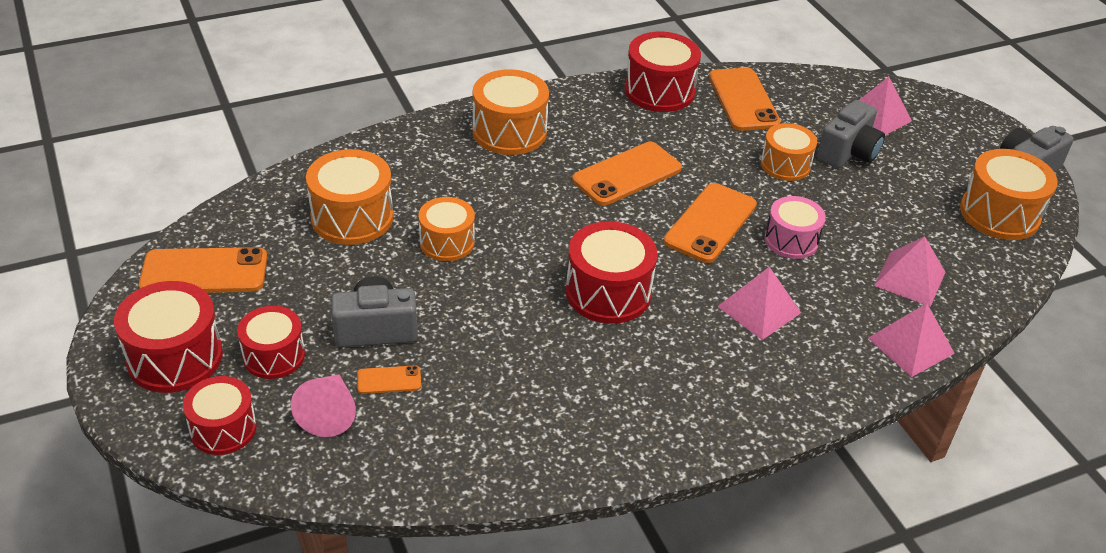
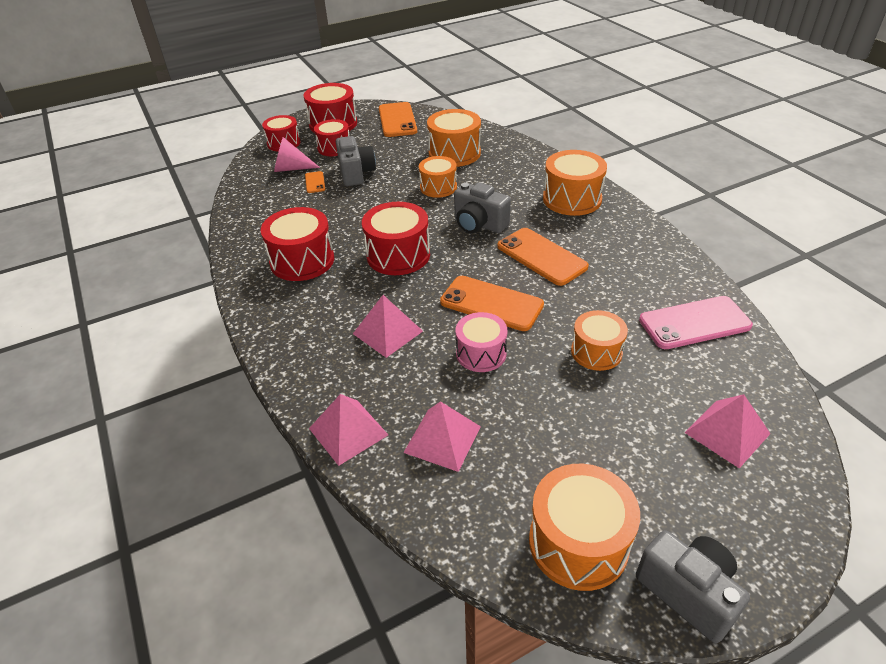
camera: 90 degrees right, 0 degrees up
(659, 91) = (675, 269): red drum -> red drum (302, 260)
(743, 100) = (694, 323): orange phone -> pink phone
(848, 152) = (641, 402): grey camera -> grey camera (479, 224)

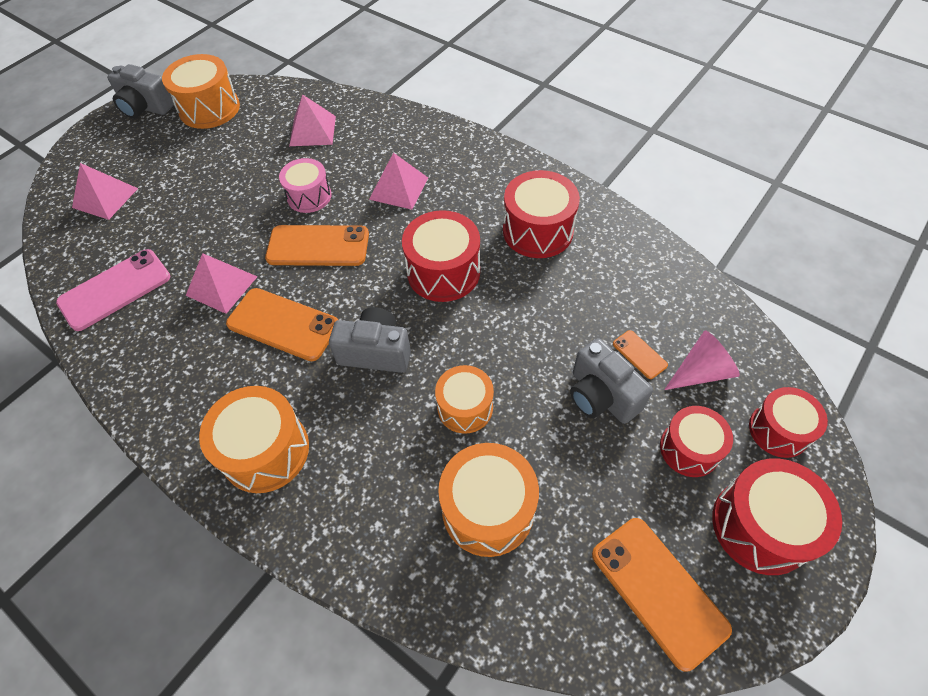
camera: 155 degrees right, 15 degrees up
(348, 431) = (380, 115): pink pyramid -> pink pyramid (222, 286)
(596, 352) = (209, 229): orange drum -> none

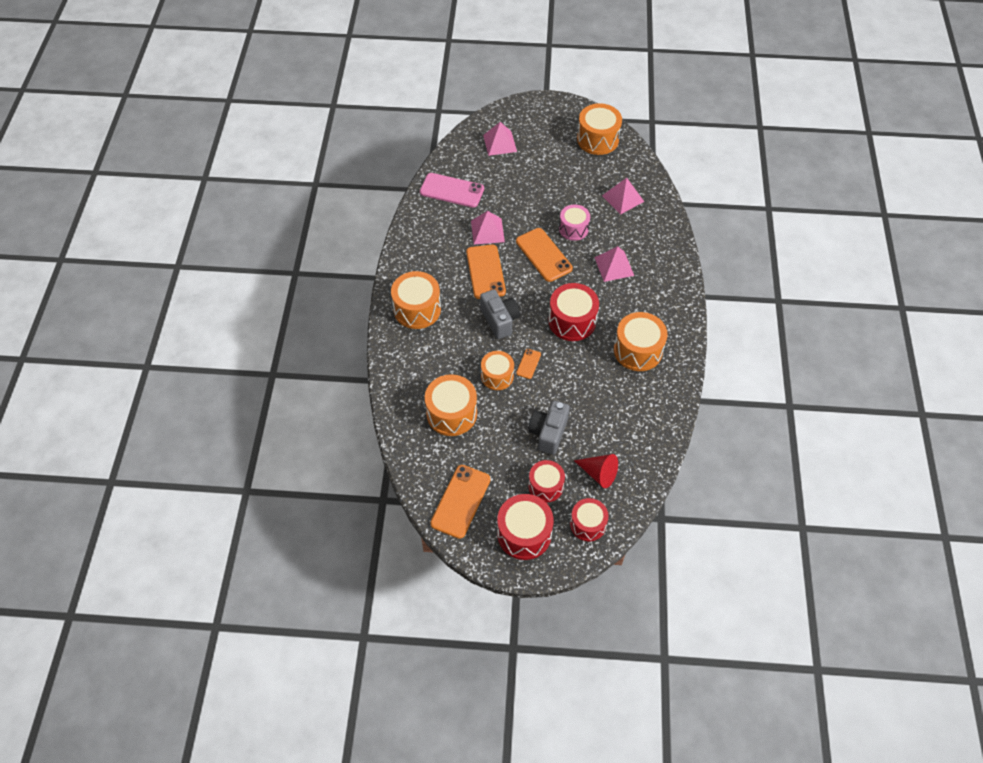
camera: 55 degrees right, 0 degrees up
(146, 107) = (573, 111): grey camera -> none
(538, 231) = (638, 350): red drum -> orange drum
(639, 354) = (588, 439): orange phone -> orange phone (528, 364)
(701, 372) = (598, 473): pink cone -> red cone

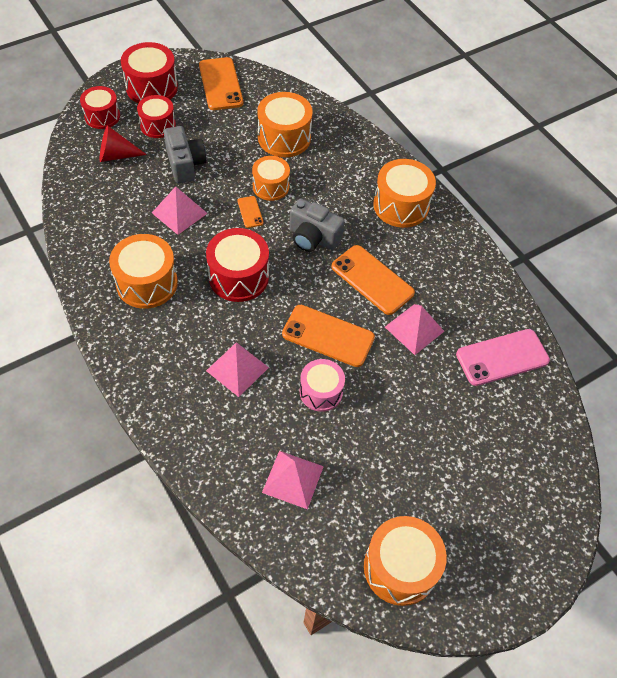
camera: 140 degrees right, 0 degrees up
(499, 143) = (518, 468): pink pyramid -> pink pyramid (179, 213)

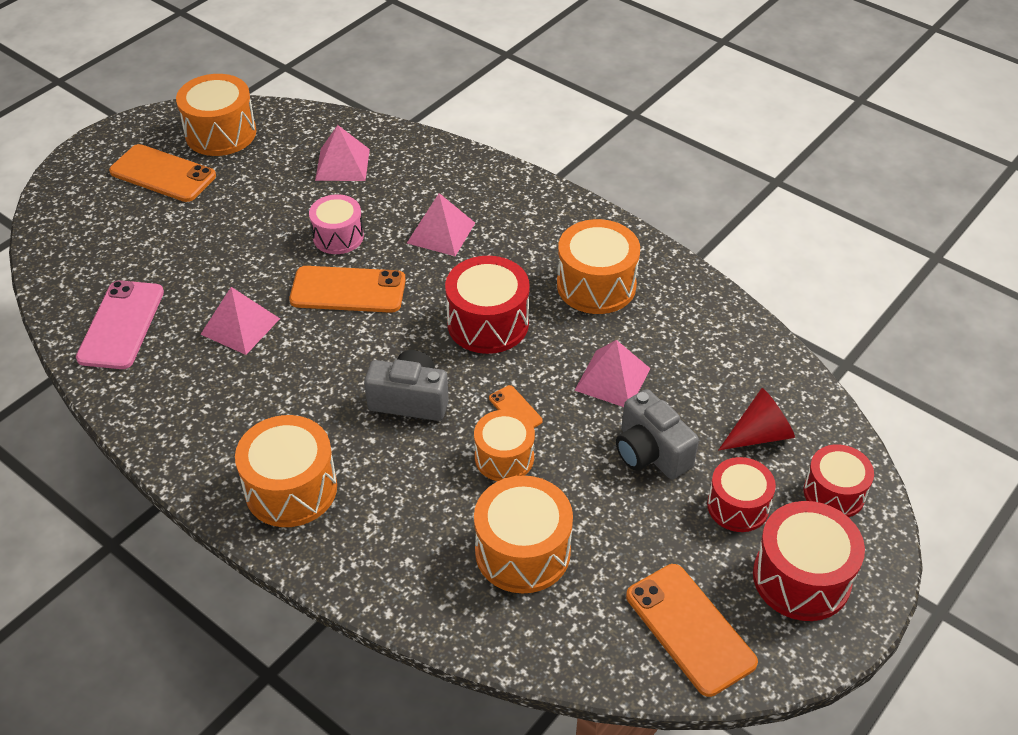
camera: 165 degrees right, 10 degrees down
(372, 280) = (309, 368): orange phone -> orange phone (163, 174)
(502, 357) = (121, 325): pink phone -> pink phone turned 45 degrees counterclockwise

